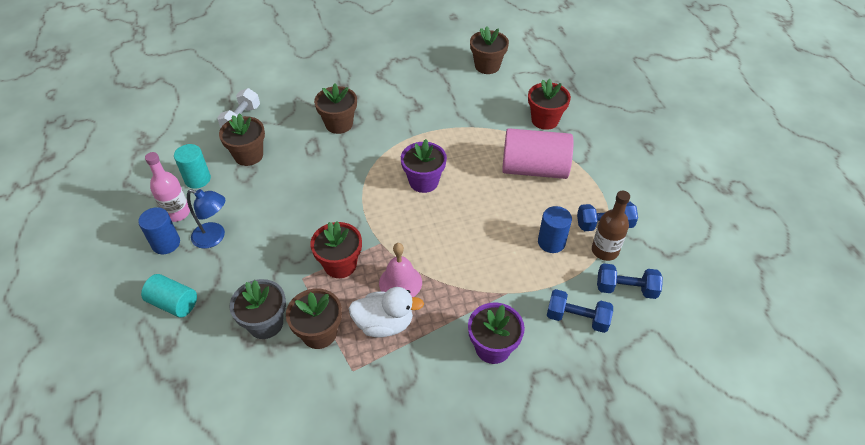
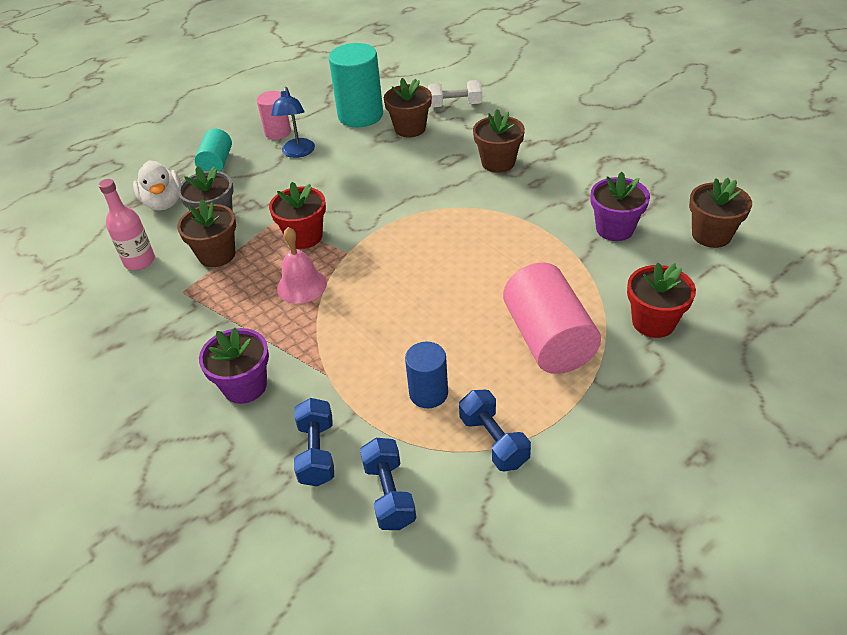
camera: 70 degrees right, 5 degrees down
(166, 243) = (278, 132): blue cylinder -> pink cylinder
(177, 213) = (314, 122): pink bottle -> pink bottle (139, 261)
(197, 179) = (360, 115): turquoise cylinder -> turquoise cylinder, size x1.73
(384, 324) = (244, 293): white duck -> white duck (163, 202)
(423, 181) = (456, 252): purple flower pot -> purple flower pot (614, 229)
(605, 251) = (445, 453): brown bottle -> none

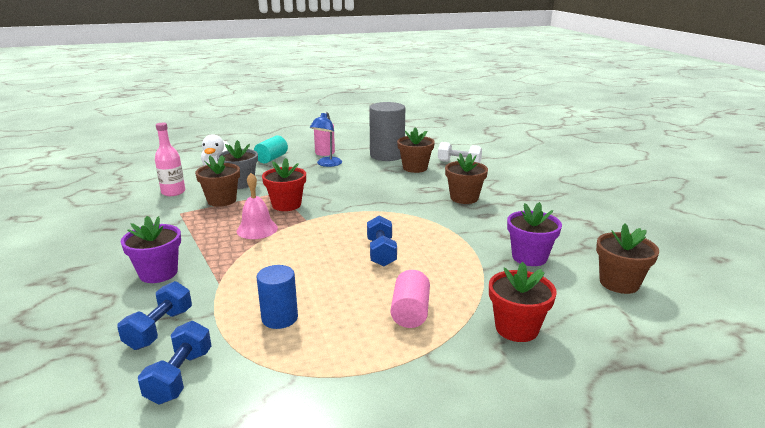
camera: 20 degrees right, 20 degrees down
(360, 115) = (387, 155): turquoise cylinder -> grey cylinder
(493, 441) = (299, 368): blue dumbbell -> blue dumbbell (381, 252)
(548, 339) = (410, 312): pink cylinder -> pink cylinder, size x0.58

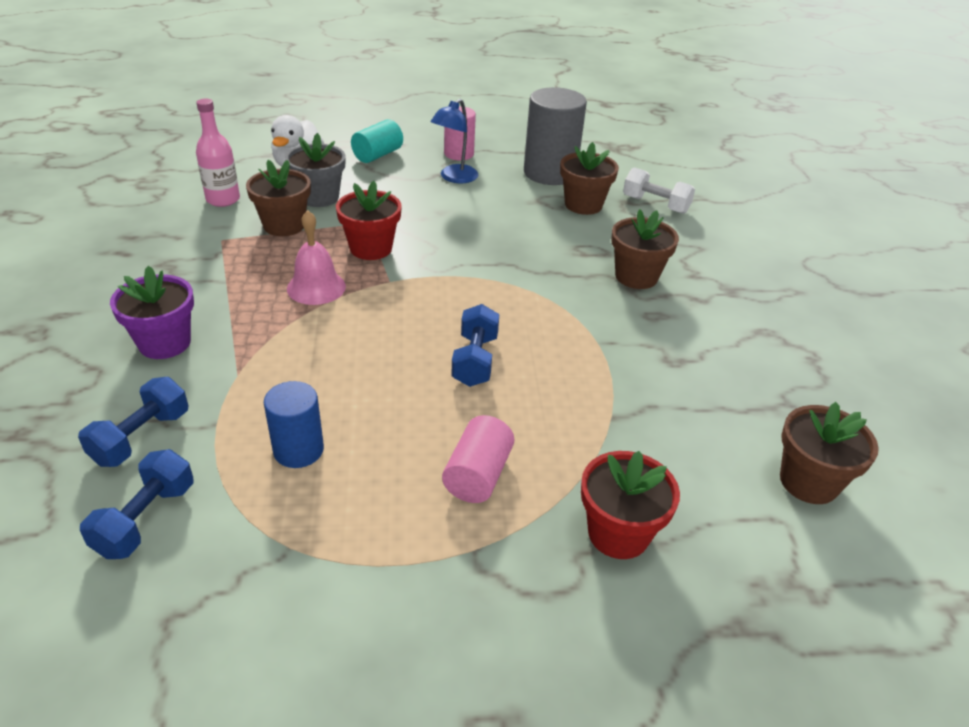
camera: 10 degrees right, 15 degrees up
(529, 257) = (690, 408): purple flower pot -> none

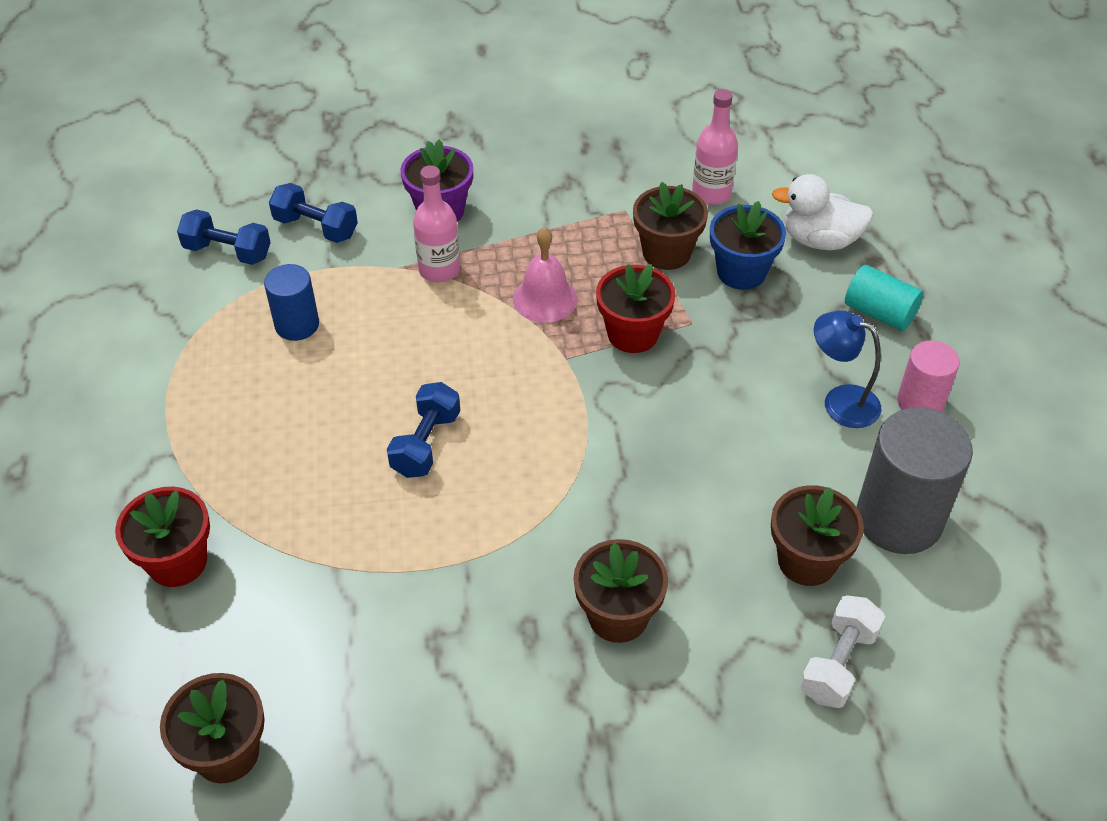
camera: 90 degrees right, 10 degrees up
(253, 346) = (439, 270): none -> pink bottle
(319, 197) = (741, 272): grey flower pot -> blue flower pot
(475, 360) = (426, 443): blue dumbbell -> blue dumbbell turned 75 degrees counterclockwise
(478, 475) = (258, 453): pink cylinder -> none

